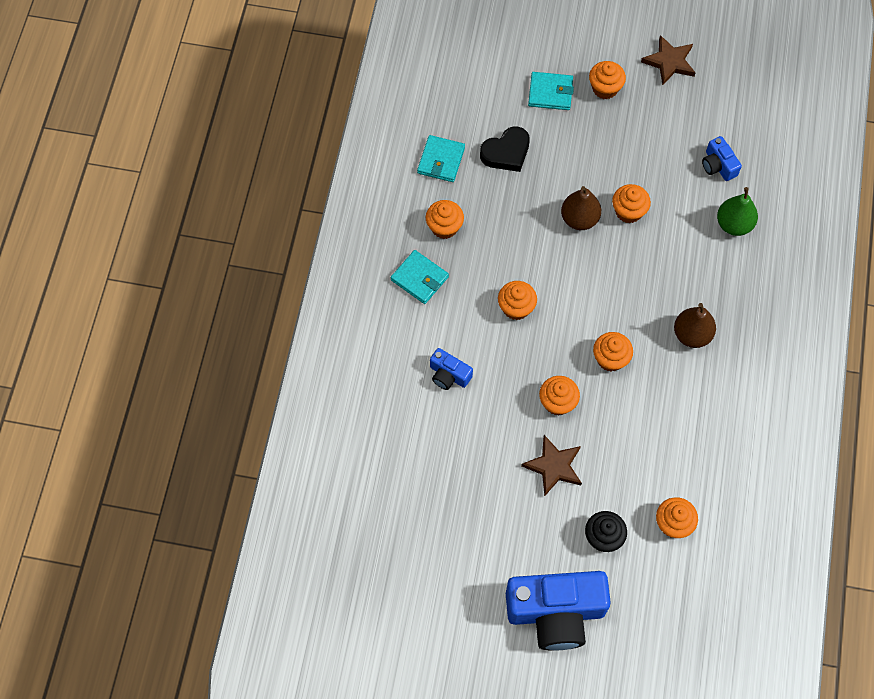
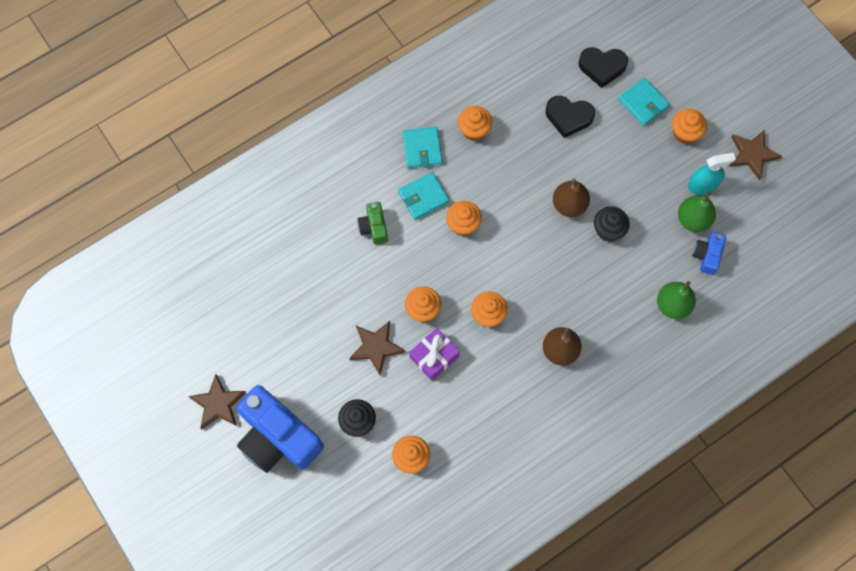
camera: 45 degrees right, 5 degrees up
(441, 160) = (519, 84): turquoise wallet -> turquoise wallet (423, 197)
(449, 375) = (374, 227): blue camera -> green camera
(478, 635) = (218, 404): none -> brown star
(490, 92) = (602, 67): none -> black heart
(605, 430) = (434, 356): none -> purple gift
(628, 211) = (608, 230): orange cupcake -> black cupcake
(659, 116) = (702, 185): none -> turquoise spray bottle
(680, 148) = (693, 219): none -> green pear

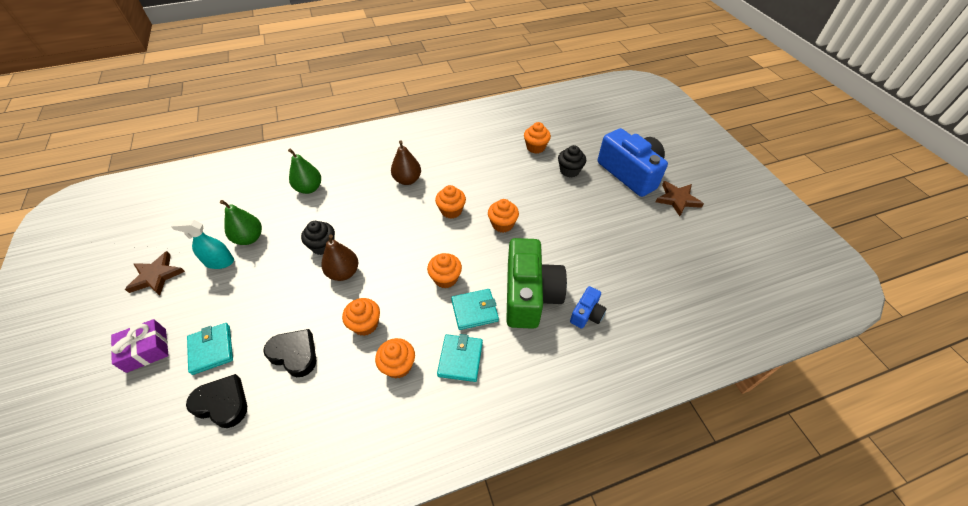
camera: 165 degrees left, 20 degrees down
(374, 227) = (529, 295): green camera -> green camera, size x2.15
(376, 347) = (547, 208): brown star -> none
(434, 356) = (503, 194): purple gift -> purple gift (146, 350)
(685, 133) = (196, 309): orange cupcake -> orange cupcake (365, 324)
(707, 255) = (259, 212): blue camera -> blue camera (587, 314)

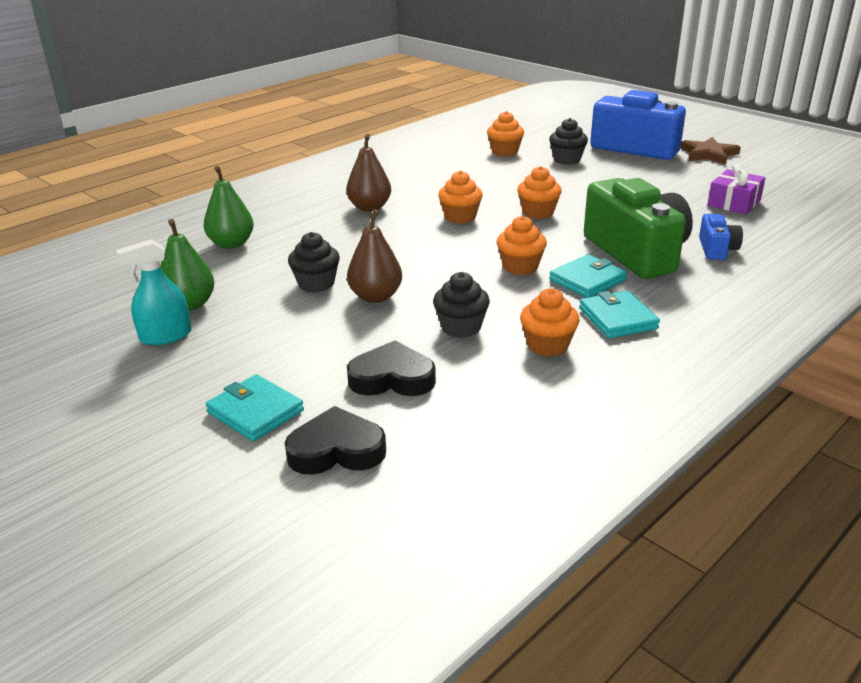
camera: 25 degrees left, 20 degrees down
(146, 350) = (141, 444): purple gift -> purple gift (734, 203)
(156, 276) = (68, 376): brown star -> none
(365, 324) = (461, 327): orange cupcake -> black cupcake

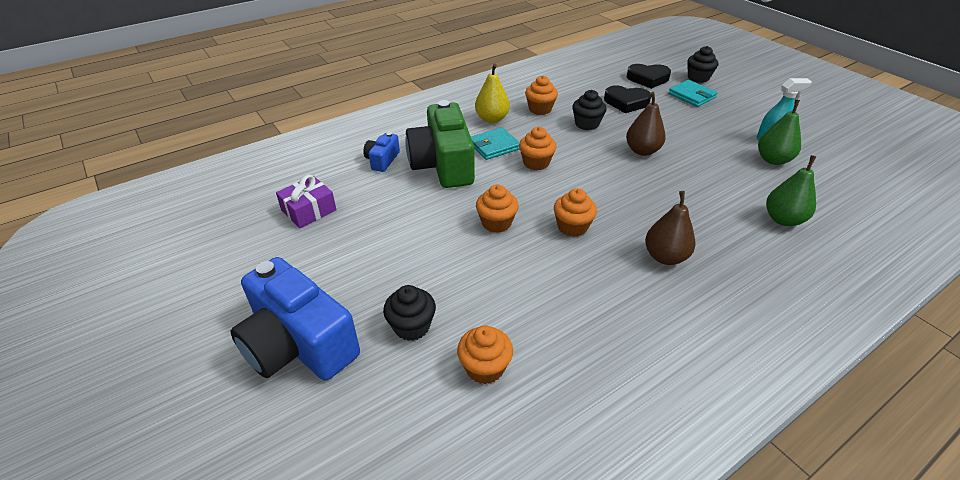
camera: 170 degrees left, 10 degrees up
(316, 284) = (688, 166): black cupcake -> black cupcake (698, 78)
(618, 318) = (492, 119): turquoise wallet -> yellow pear
(708, 154) = (228, 308): brown star -> none

